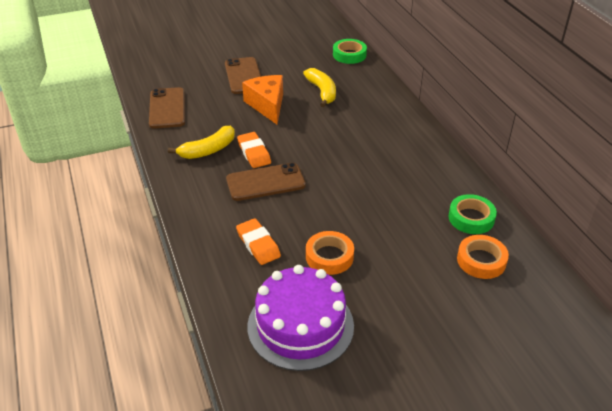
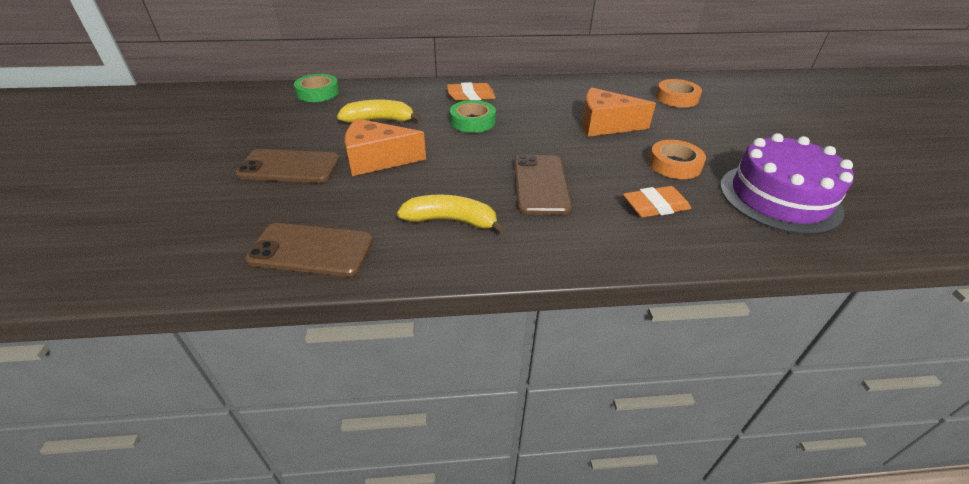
camera: 75 degrees left, 0 degrees up
(208, 150) = (451, 221): yellow banana -> yellow banana turned 60 degrees counterclockwise
(254, 153) = (476, 184): orange eraser -> orange eraser (471, 96)
(382, 210) = (605, 125): none -> orange cheese
(471, 218) = (623, 91): green tape -> green tape (472, 121)

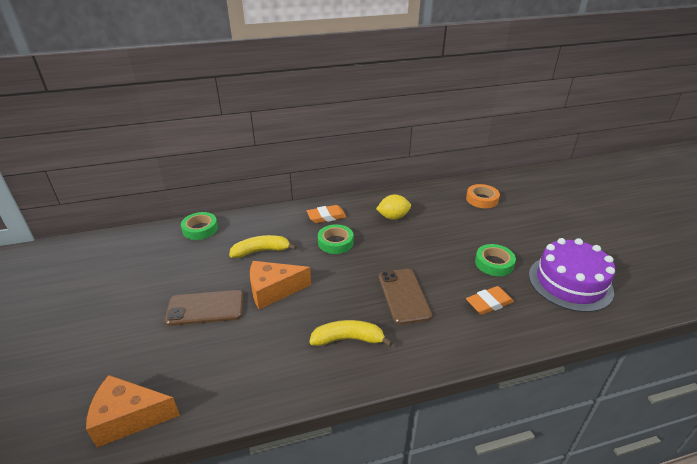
camera: 10 degrees left, 5 degrees down
(311, 250) = (252, 383): brown phone -> none
(554, 104) = (393, 217): none -> yellow lemon
(605, 125) = (436, 233): orange cheese -> orange cheese (129, 418)
(674, 164) = (494, 263): orange tape -> green tape

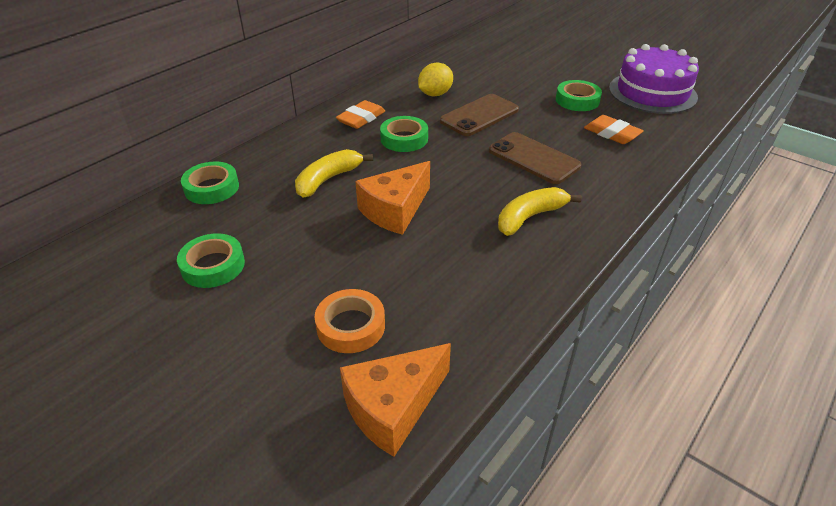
camera: 35 degrees left, 5 degrees up
(150, 277) = (213, 266): none -> green tape
(205, 308) = (336, 262): brown phone -> brown phone (479, 115)
(482, 199) = (501, 50): orange tape -> orange tape (351, 326)
(489, 303) = (612, 133): orange eraser -> orange eraser turned 75 degrees counterclockwise

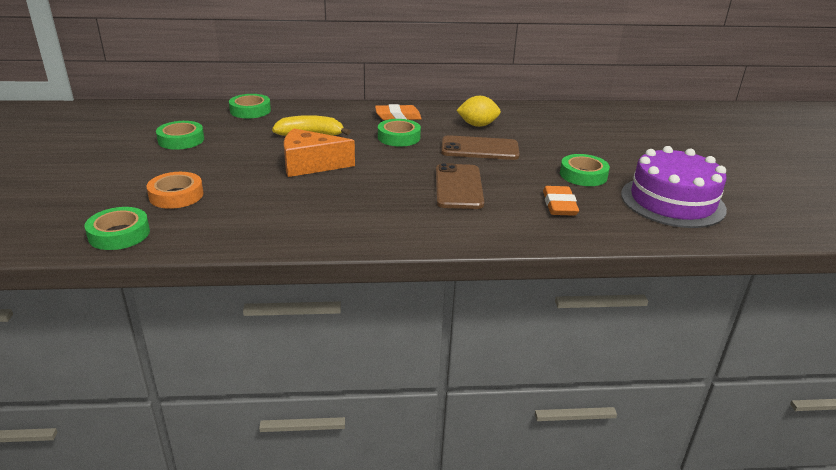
camera: 45 degrees right, 10 degrees down
(393, 408) = (119, 234): orange cheese -> green tape
(530, 217) = (377, 211): yellow banana -> none

